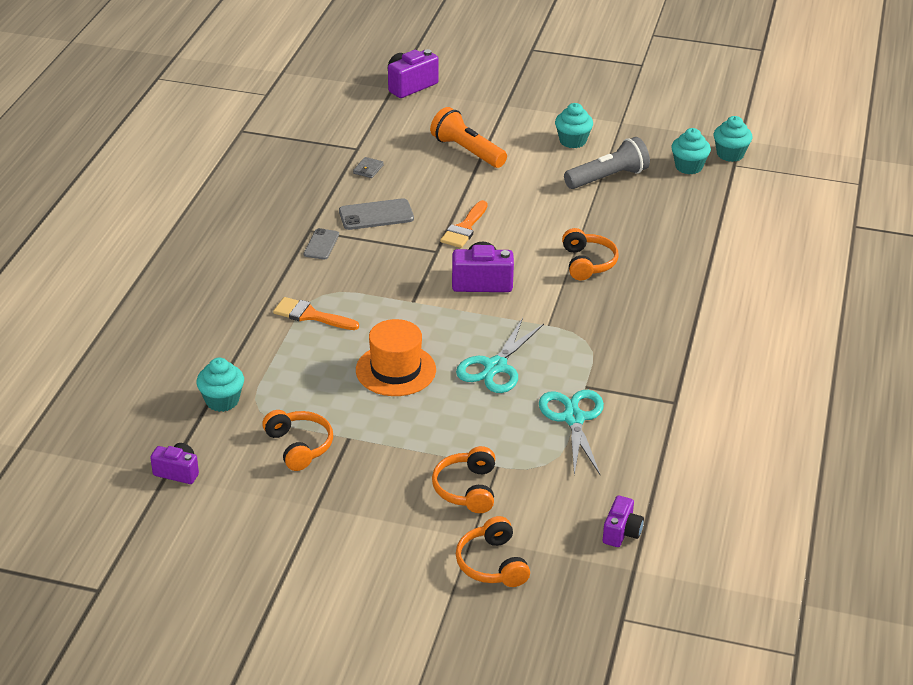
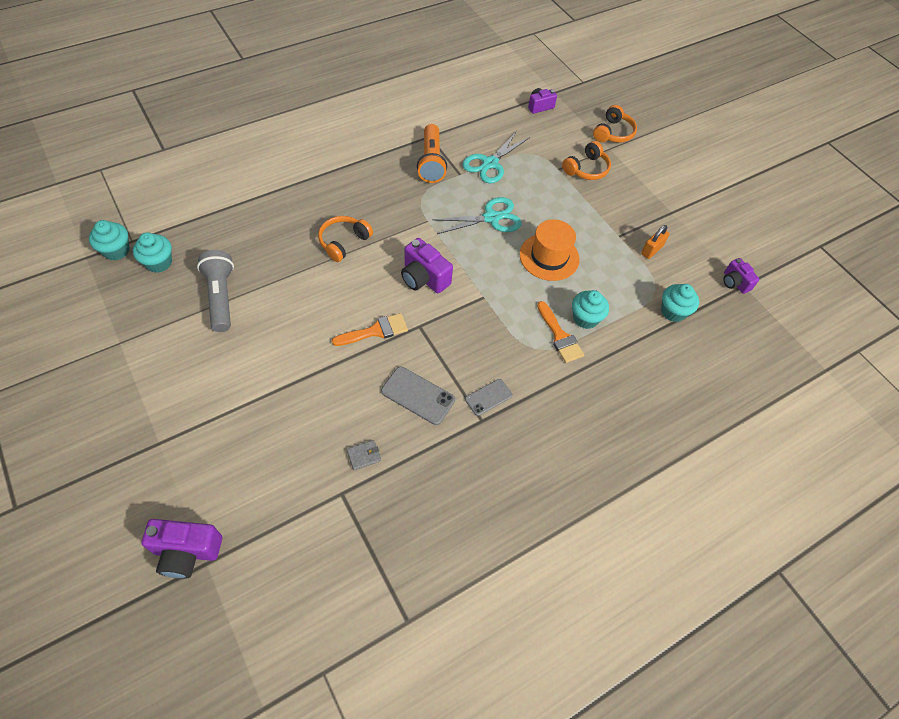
camera: 140 degrees left, 20 degrees up
(299, 446) = (651, 250): orange headphones -> orange padlock
(467, 151) = (267, 410): orange flashlight -> orange flashlight (431, 162)
(572, 141) = (182, 353): turquoise cupcake -> turquoise cupcake (585, 318)
(608, 178) = (221, 297): grey flashlight -> grey flashlight turned 60 degrees clockwise

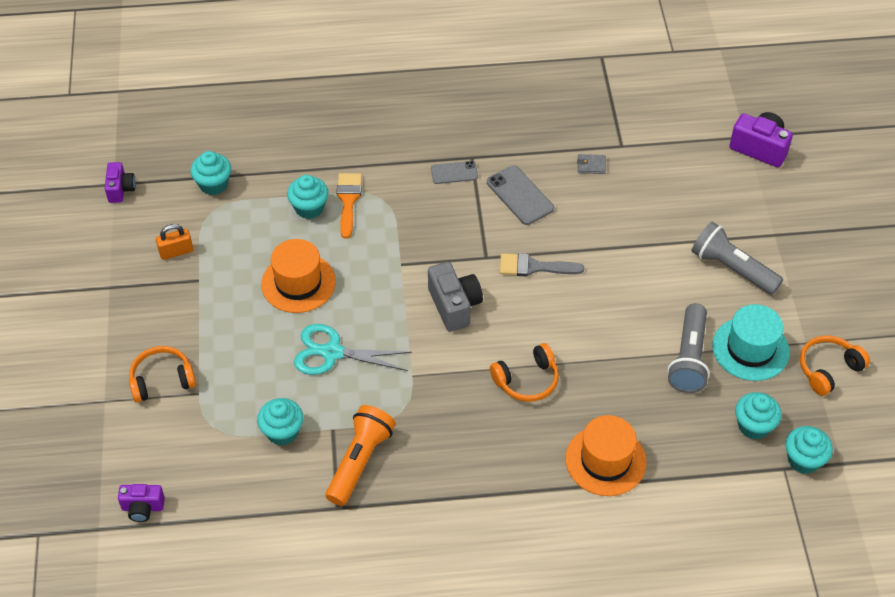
camera: 150 degrees left, 5 degrees down
(169, 321) = (750, 349): none -> turquoise hat
(197, 391) = (732, 268): none -> grey flashlight
(267, 208) = (605, 460): none -> orange hat
(375, 331) = (534, 267): orange brush -> grey brush
(424, 278) = (454, 305): purple camera -> grey camera
(490, 163) = (282, 432): turquoise scissors -> turquoise cupcake
(613, 133) = (77, 424): orange headphones -> orange headphones (828, 369)

